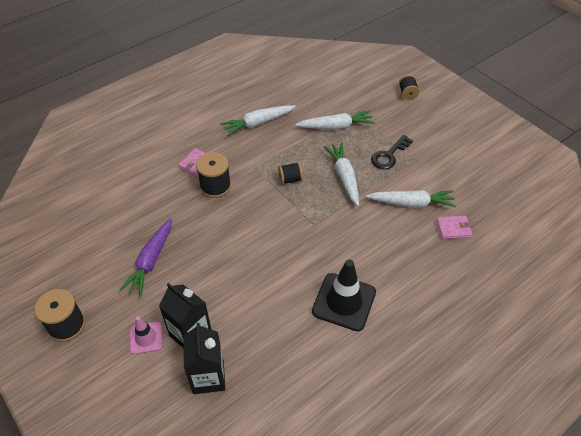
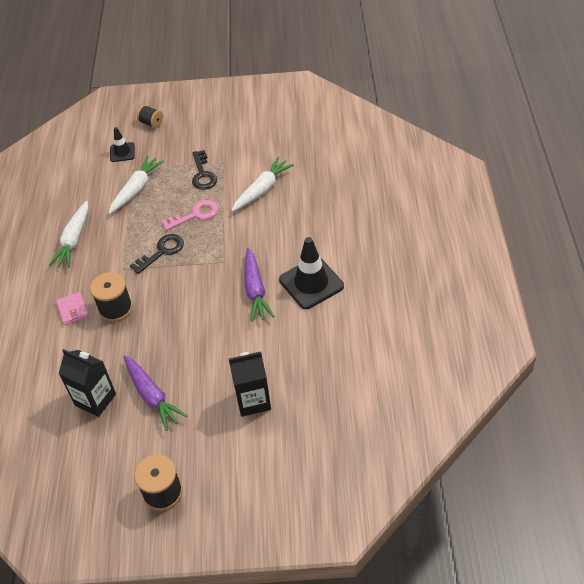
camera: 50 degrees left, 0 degrees up
(146, 338) = (229, 435): pink traffic cone -> none
(208, 377) = (302, 406): black carton -> black carton (95, 399)
(290, 179) = (162, 252): black spool -> black key
(303, 265) = (255, 290): none -> purple carrot
(344, 177) = (195, 215): white carrot -> pink key
(362, 96) = (122, 152): none -> black traffic cone
(453, 228) = (308, 180): pink wallet -> none

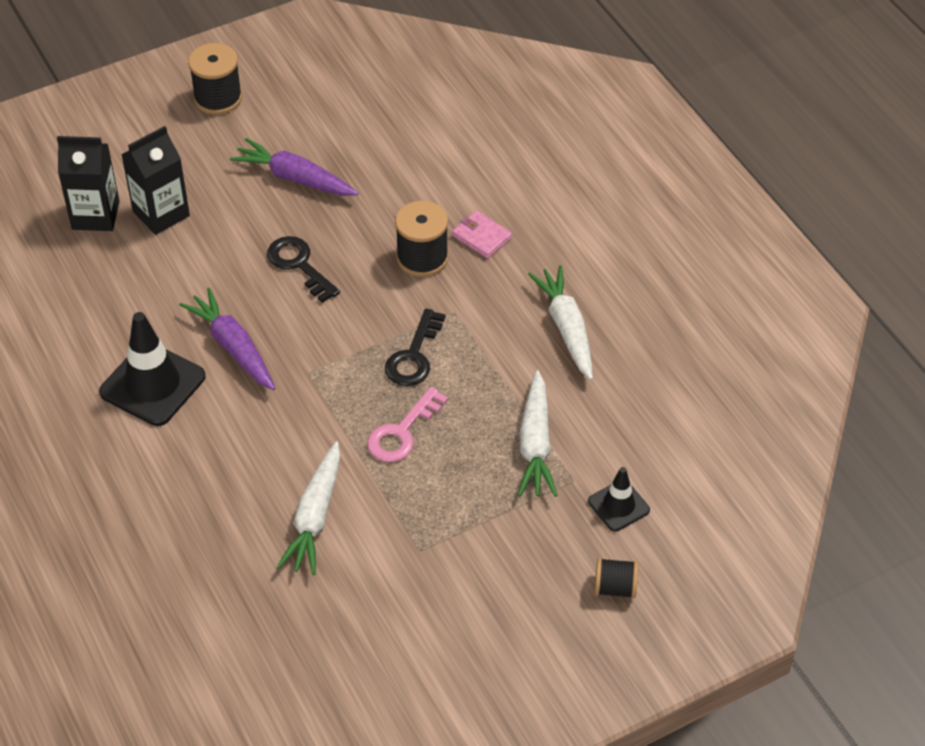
camera: 150 degrees right, 0 degrees up
(95, 399) = (364, 152): black carton -> black carton (95, 215)
(203, 174) = (439, 511): black key -> black key (299, 265)

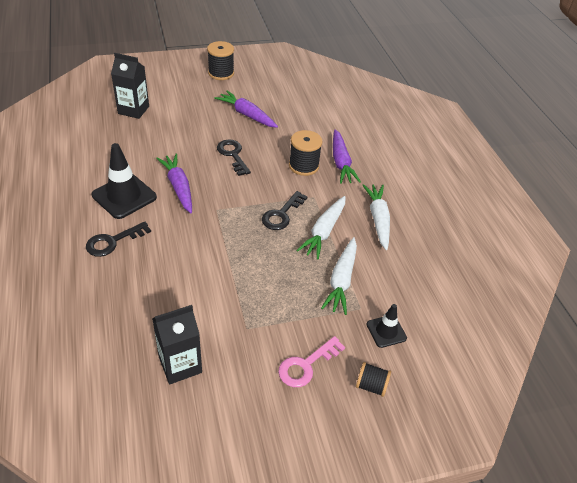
camera: 10 degrees right, 5 degrees down
(161, 214) = (168, 116): black carton -> black carton (180, 365)
(169, 465) = (113, 241): none -> black key
(315, 517) = (187, 292): white carrot -> white carrot (323, 232)
(402, 432) = (260, 254): pink key -> pink key (306, 365)
(482, 237) = (341, 163): pink wallet -> purple carrot

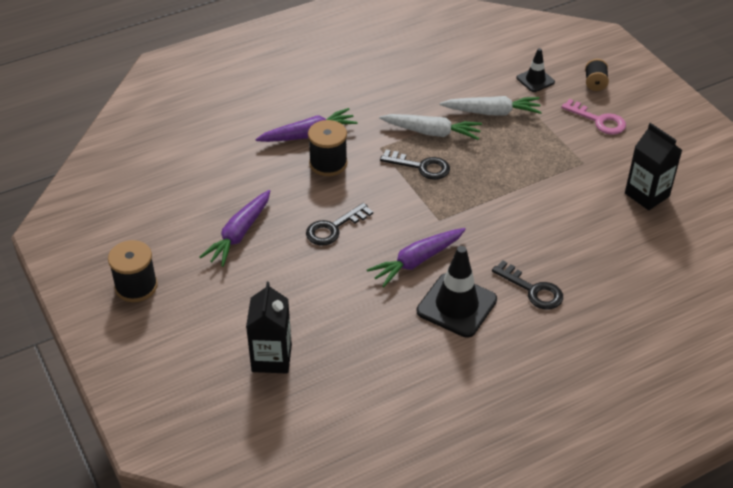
camera: 100 degrees left, 0 degrees up
(378, 219) = (393, 97): white carrot -> none

